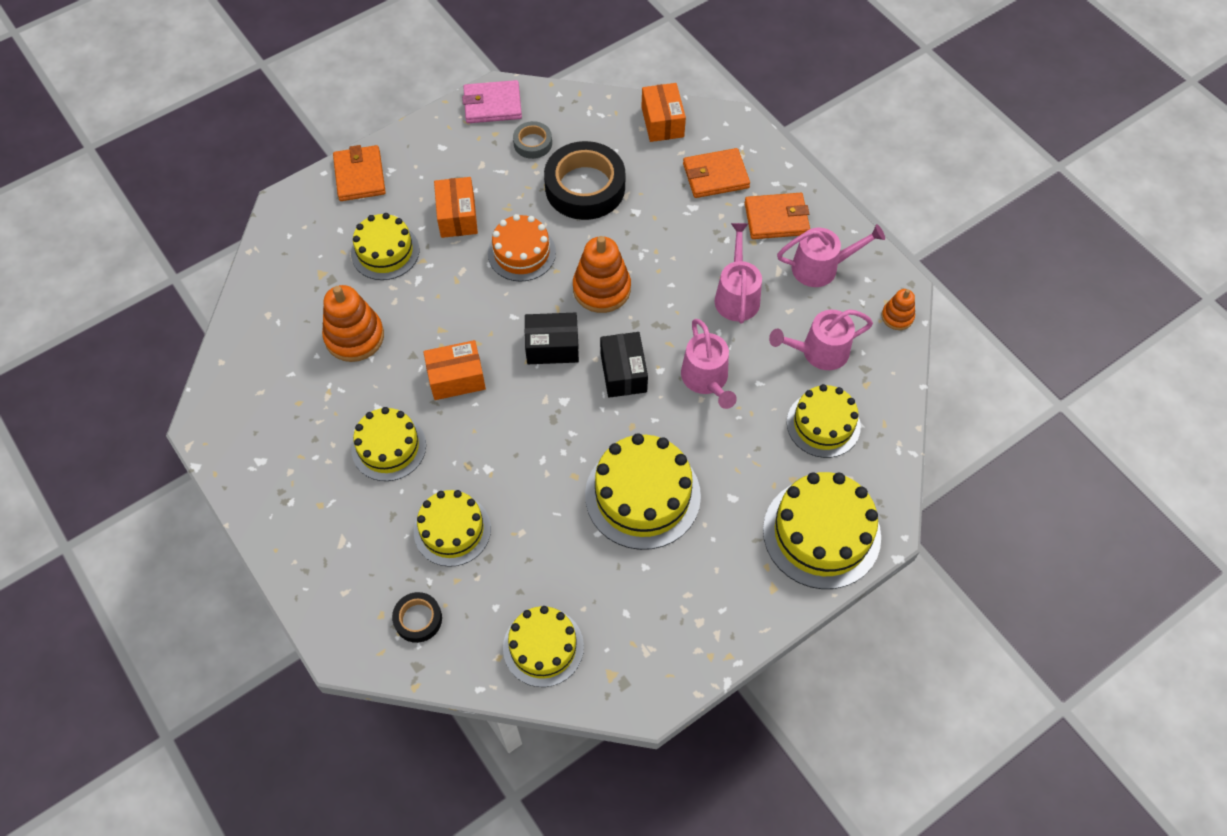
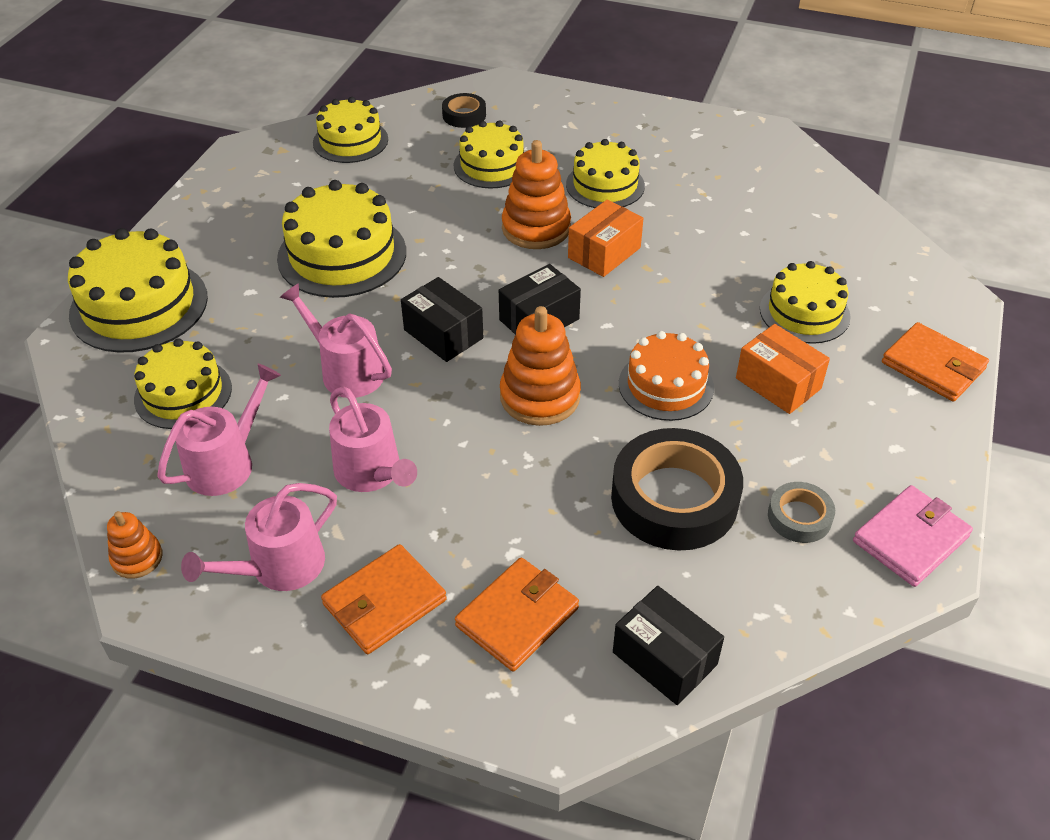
camera: 145 degrees right, 15 degrees down
(354, 337) = (735, 236): orange stacking toy -> orange stacking toy (536, 228)
(662, 122) = (664, 658): orange box -> black box

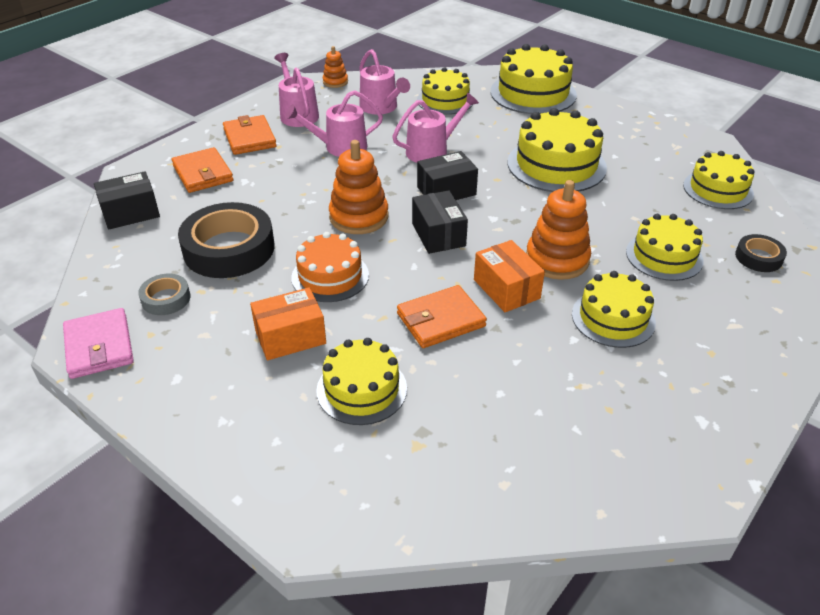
camera: 110 degrees right, 5 degrees down
(933, 366) = (238, 452): orange wallet -> orange wallet (440, 320)

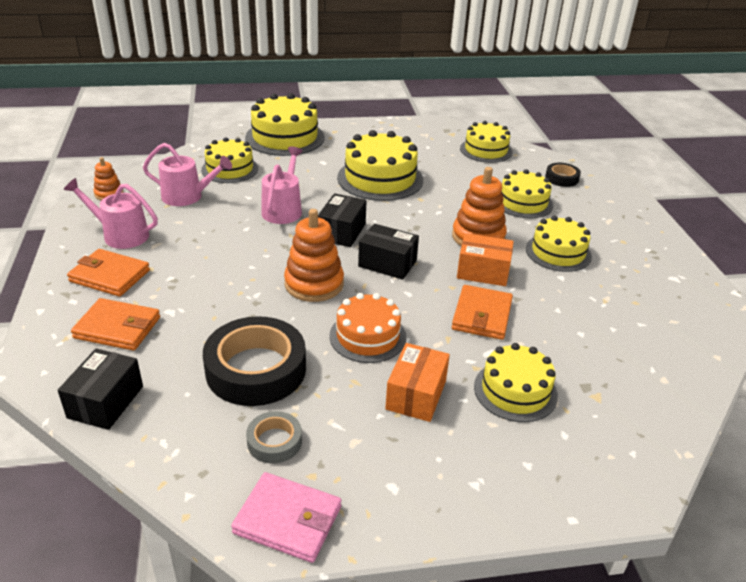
camera: 50 degrees left, 5 degrees down
(340, 147) = (207, 242): pink watering can -> none

